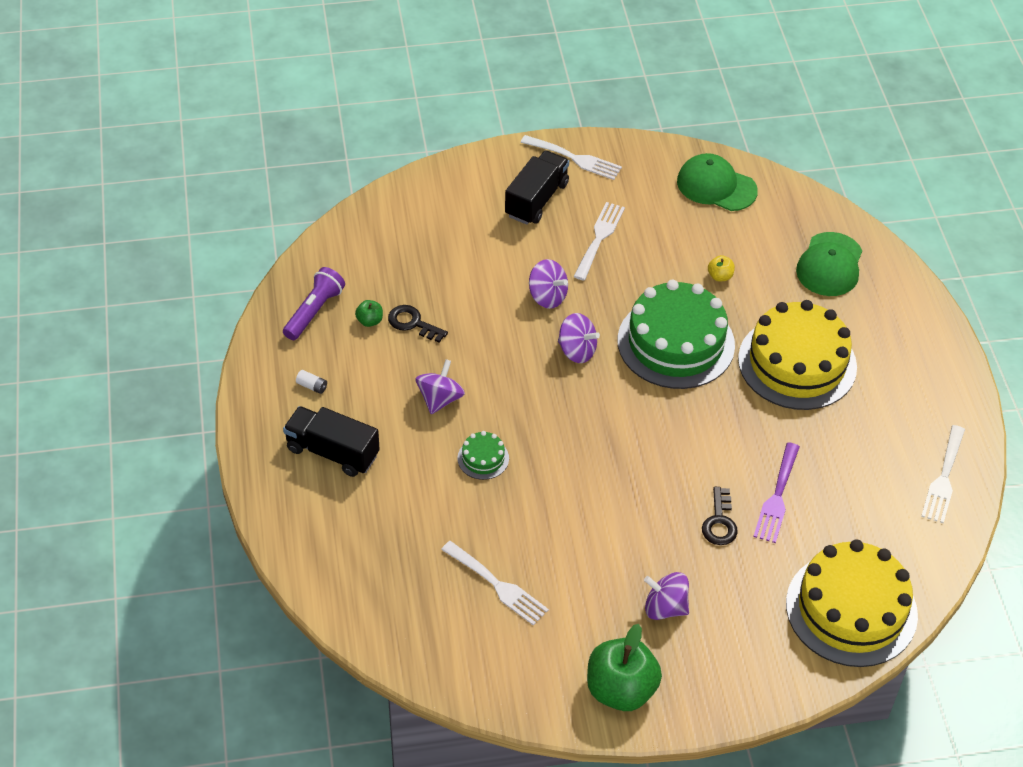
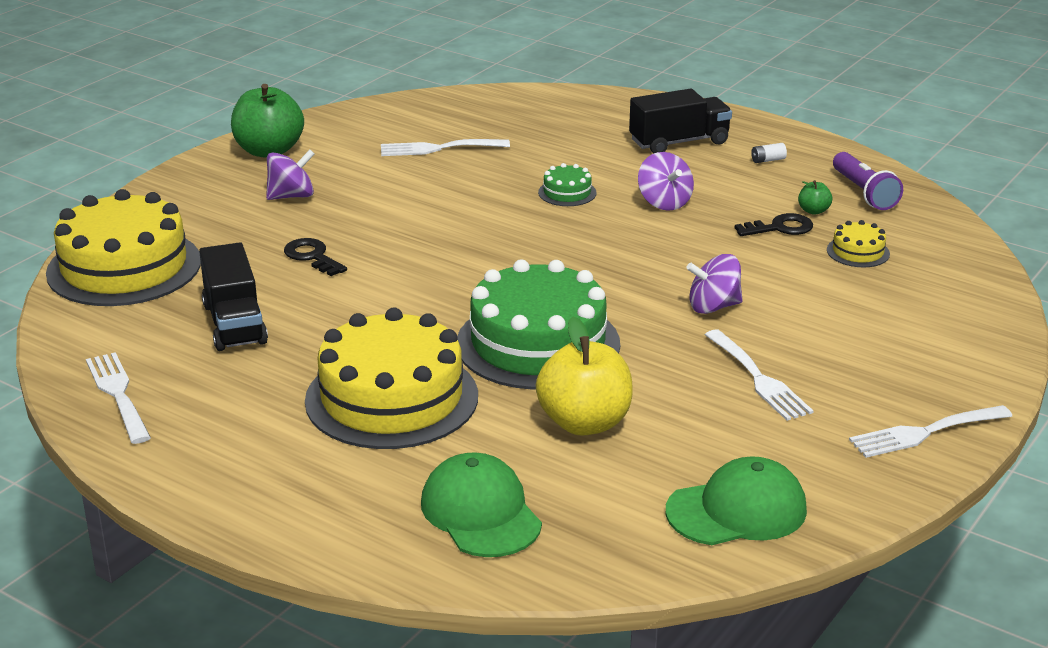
camera: 135 degrees right, 20 degrees down
(406, 273) = (858, 252): none -> yellow cake
(536, 200) = (878, 371): black truck -> black truck (234, 324)
(577, 351) = (616, 287): purple spinning top -> none
(720, 276) = (584, 423): yellow apple -> yellow apple, size x2.31
(777, 497) = (279, 296): purple fork -> none

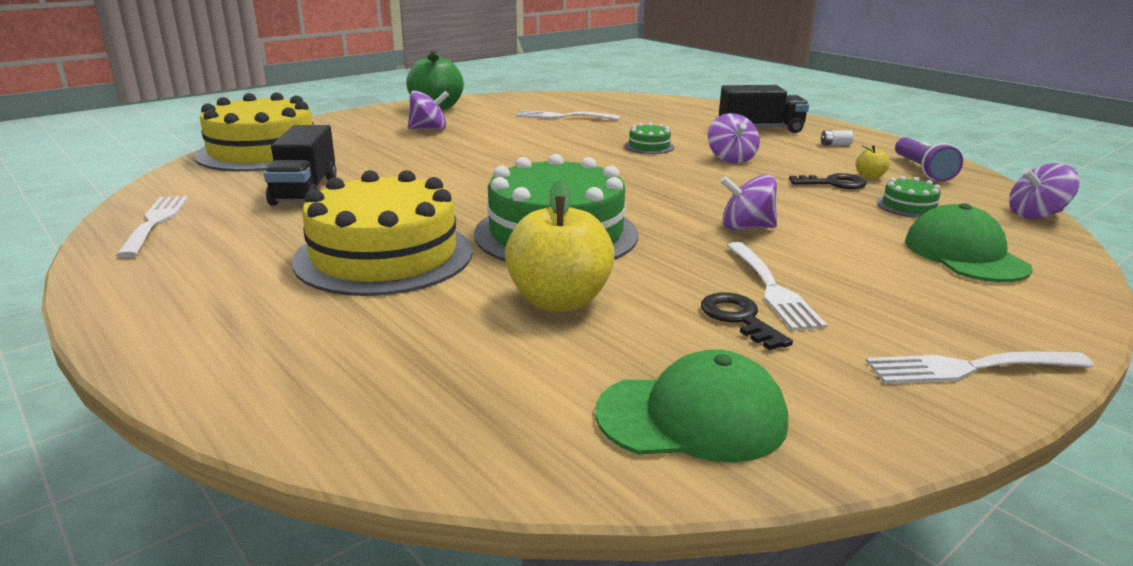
camera: 15 degrees right, 5 degrees down
(312, 256) = (410, 160): black key -> black key (739, 318)
(480, 512) = (381, 367): green cap -> green cap (965, 254)
(813, 211) = (869, 176): green apple -> yellow apple
(858, 252) = (909, 206): yellow cake -> green cake
(974, 247) = (1036, 215): none -> purple spinning top

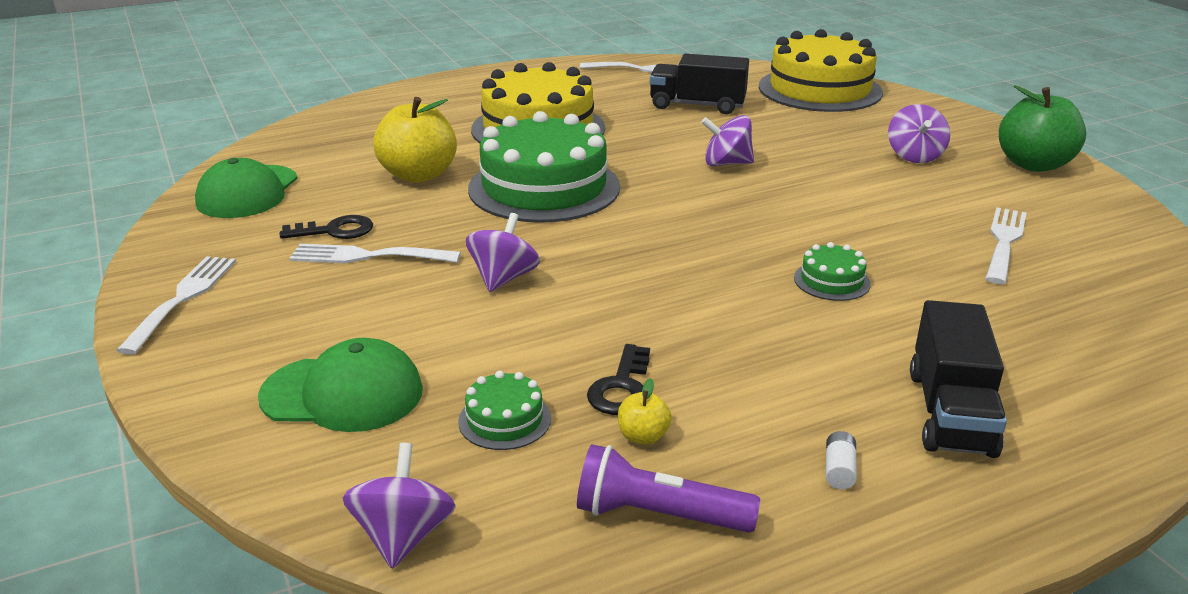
camera: 105 degrees right, 5 degrees up
(731, 159) = (759, 332): purple spinning top -> purple spinning top (726, 163)

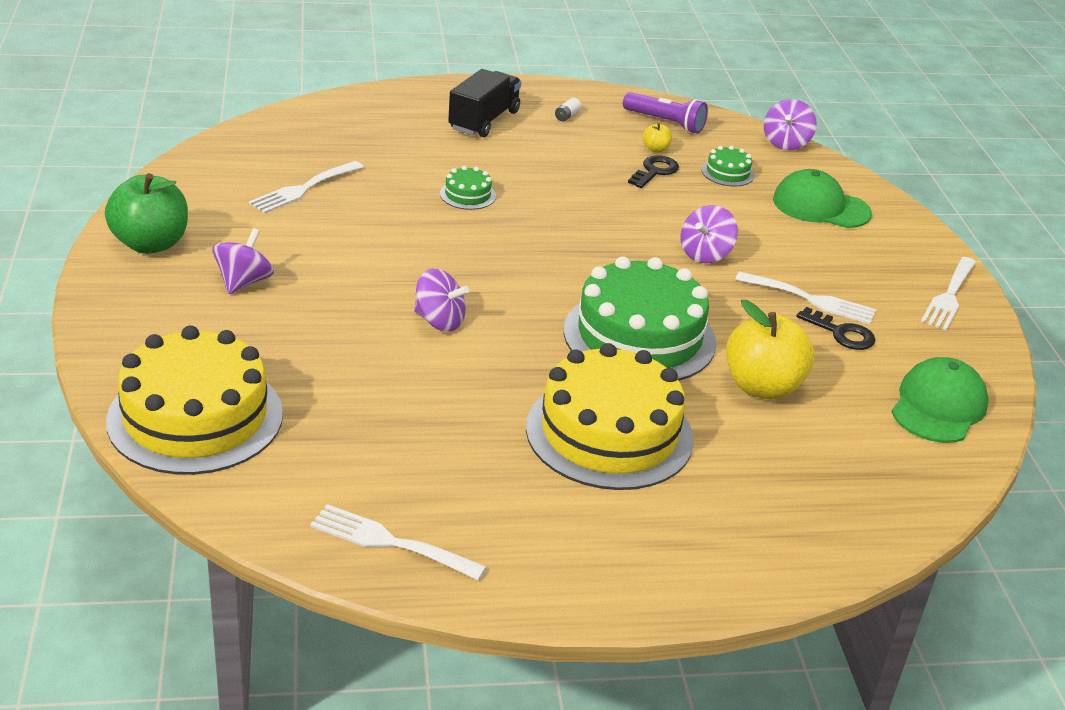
camera: 165 degrees left, 5 degrees up
(335, 231) = (841, 333): black key -> black key turned 150 degrees counterclockwise
(697, 105) = (385, 427): black truck -> none

